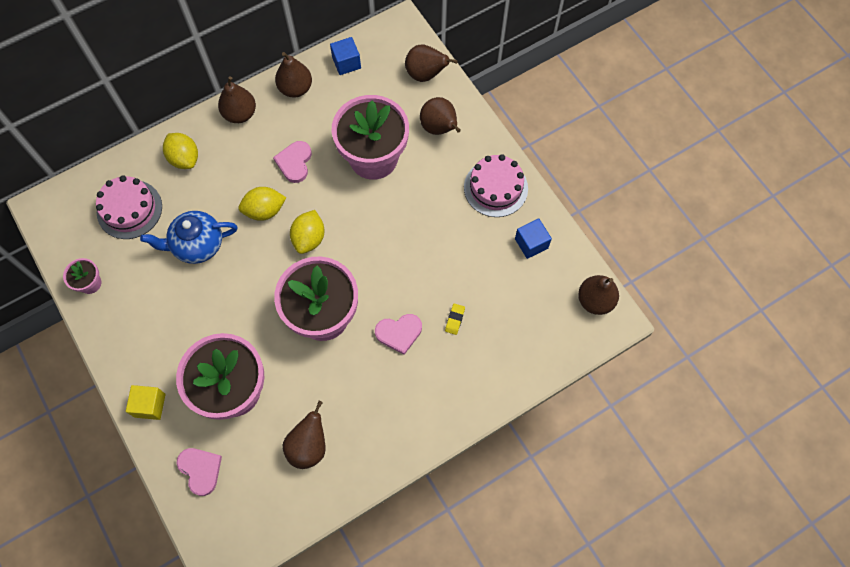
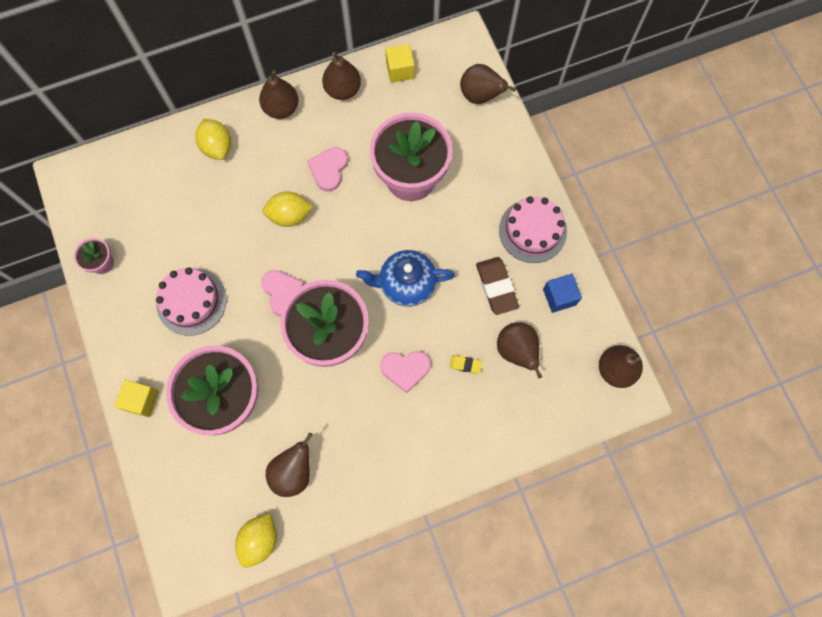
camera: 10 degrees right, 5 degrees up
(129, 209) = (153, 192): pink cake -> pink cake (191, 301)
(197, 245) = (216, 241): blue teapot -> blue teapot (406, 284)
(200, 470) = (181, 476): pink heart -> pink heart (282, 292)
(309, 238) = (330, 253): yellow lemon -> yellow lemon (260, 540)
(346, 63) = (400, 70): blue cube -> yellow cube
(439, 128) = (485, 156): brown pear -> brown pear (516, 351)
(455, 319) = (465, 365): yellow eraser -> yellow eraser turned 75 degrees clockwise
(471, 244) = (496, 287): none -> brown eraser

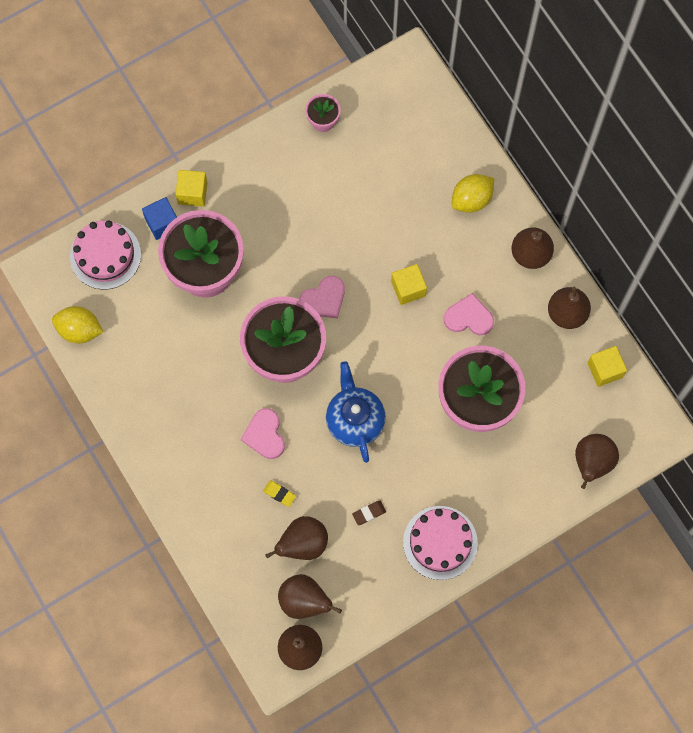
camera: 80 degrees right, 0 degrees up
(191, 301) = (299, 214): pink cake -> pink cake (105, 255)
(289, 216) = (408, 288): yellow lemon -> yellow cube
(293, 472) = (146, 347): brown pear -> brown pear (304, 601)
(465, 365) = (279, 494): yellow eraser -> yellow eraser turned 60 degrees counterclockwise
(496, 287) = (369, 513): brown eraser -> brown eraser, size x0.51
(559, 297) = (370, 581): blue cube -> blue cube (162, 223)

